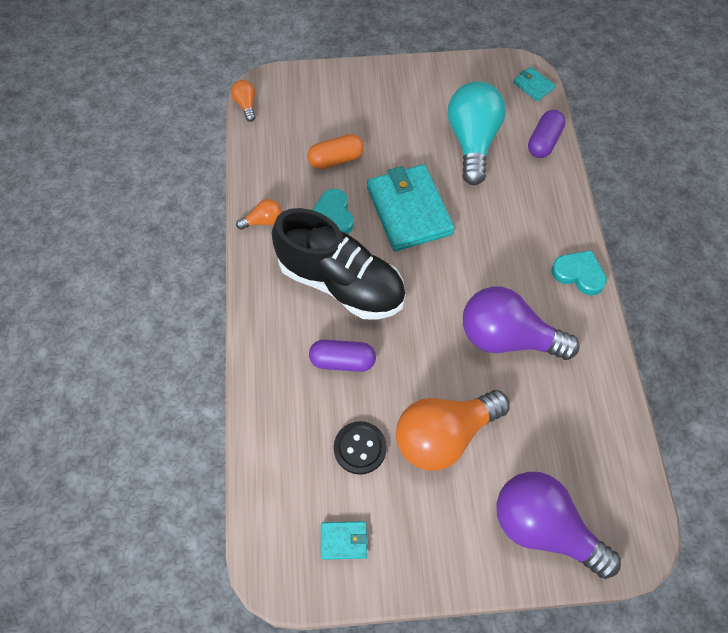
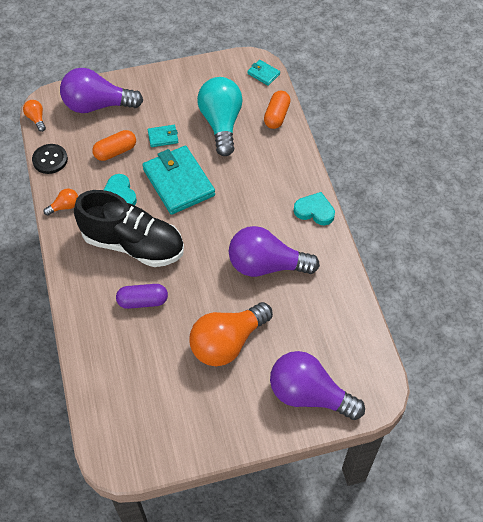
camera: 10 degrees left, 5 degrees down
(322, 98) = (97, 105): none -> purple light bulb
(344, 541) = (162, 428): turquoise wallet -> turquoise wallet (163, 137)
(360, 448) = (165, 361): black button -> black button (50, 160)
(544, 142) = (276, 116): purple capsule -> orange capsule

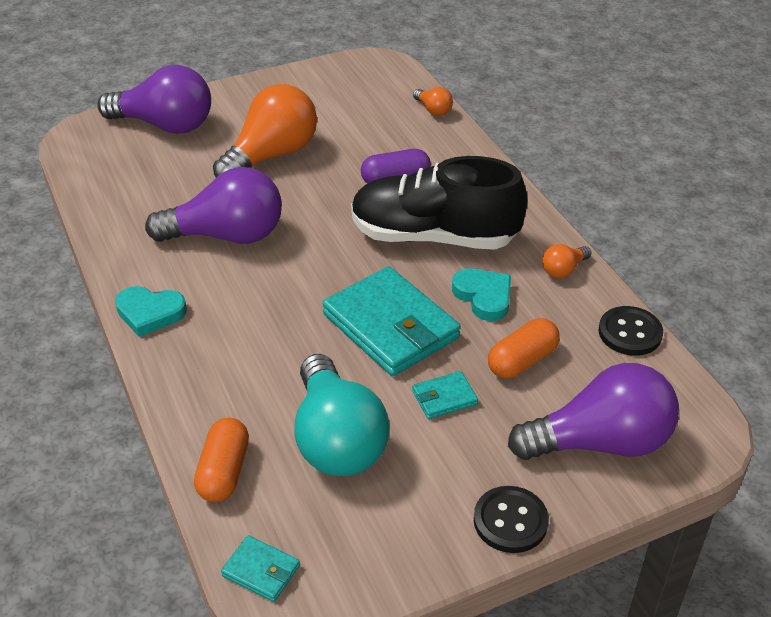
camera: 170 degrees right, 15 degrees down
(36, 119) = (701, 399): orange light bulb -> orange light bulb (433, 110)
(153, 78) = (510, 521): none -> black button

